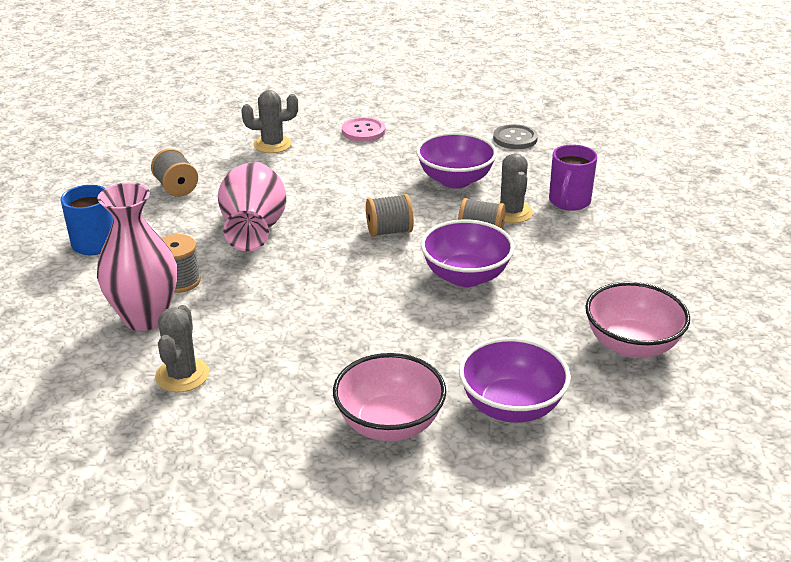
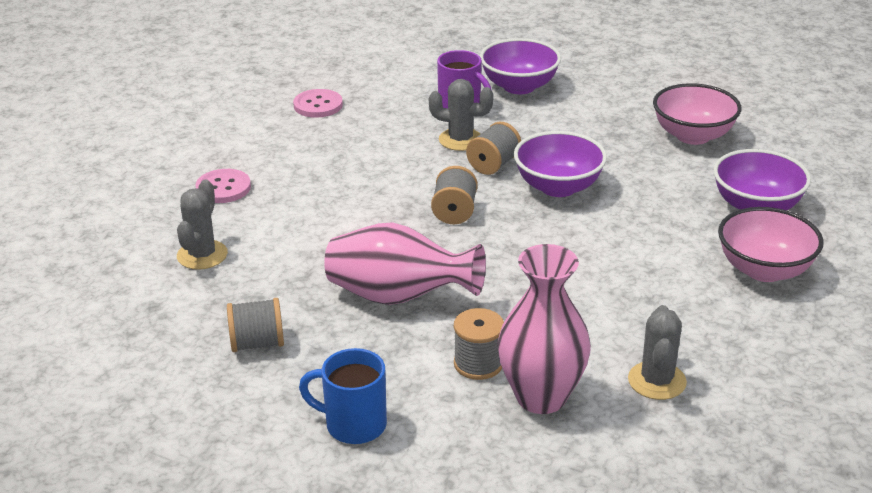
camera: 70 degrees left, 0 degrees up
(182, 375) = (657, 381): grey cactus -> grey cactus turned 75 degrees clockwise
(455, 180) = (378, 155): purple bowl -> purple bowl (519, 86)
(515, 138) = (318, 105): grey button -> pink button

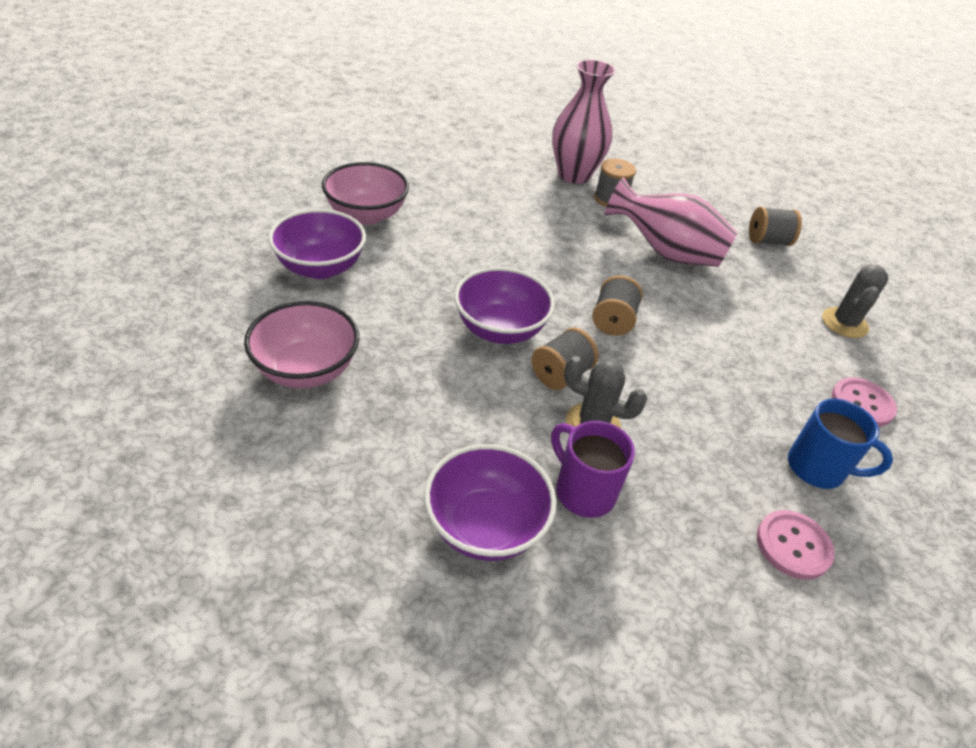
camera: 175 degrees left, 10 degrees up
(353, 425) = (692, 184): blue mug -> blue mug (818, 468)
(657, 381) = (497, 168): grey cactus -> none

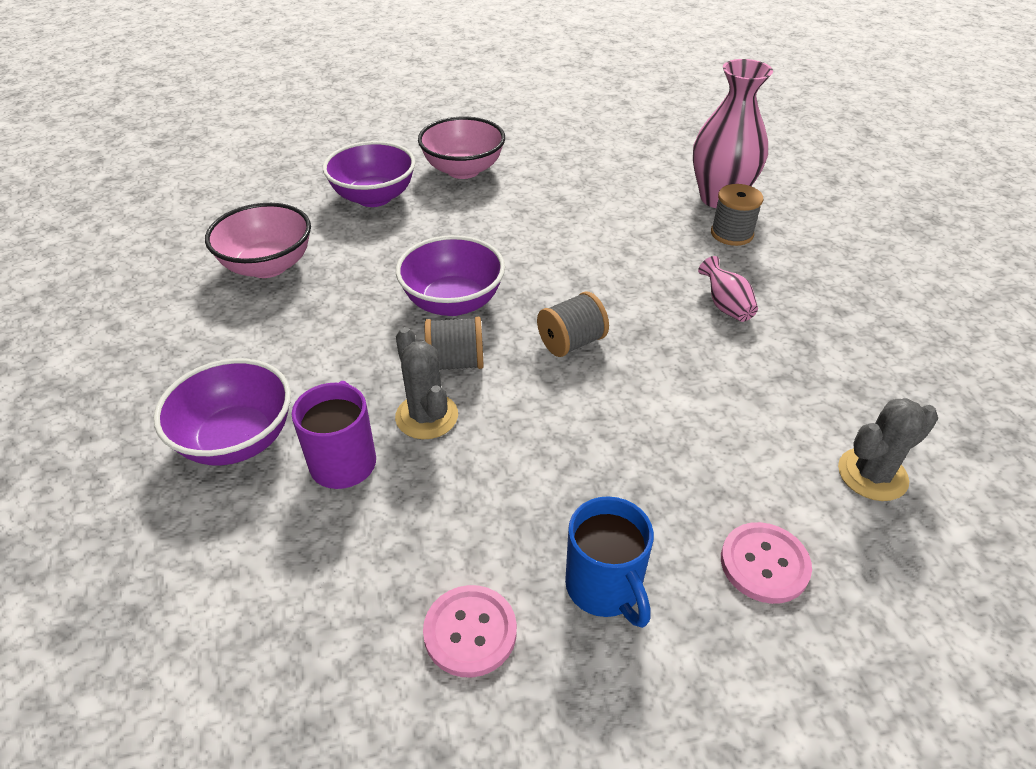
camera: 45 degrees right, 0 degrees up
(665, 252) = (725, 306): pink vase -> pink vase, size x0.47
(768, 241) = (888, 346): grey spool -> none

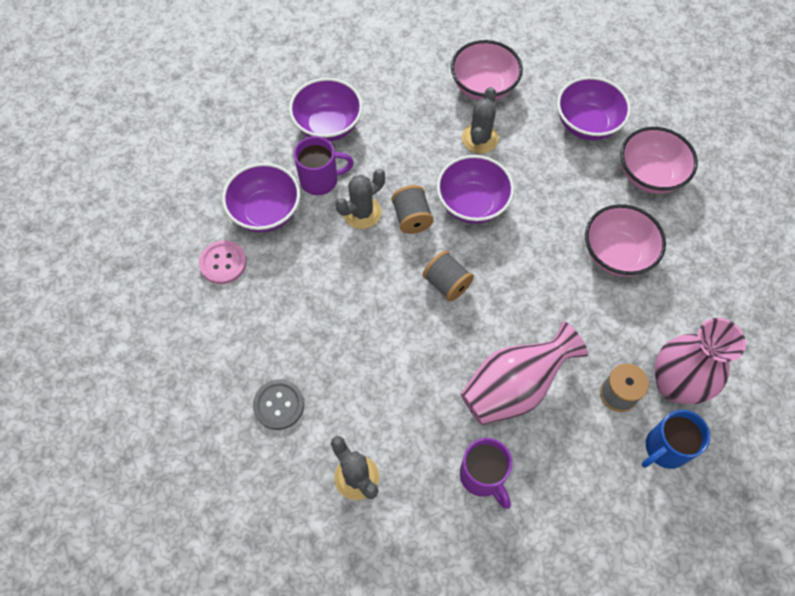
camera: 80 degrees right, 20 degrees up
(351, 281) = (480, 138): none -> grey cactus
(379, 549) = (266, 212): none -> purple bowl
(558, 206) = (616, 254): none -> pink bowl
(605, 588) = (254, 322): blue mug -> blue mug (665, 448)
(725, 306) = (514, 387): pink vase -> pink vase, size x2.14
(764, 564) = (279, 405): pink button -> grey button
(847, 349) = (483, 476): none -> purple mug

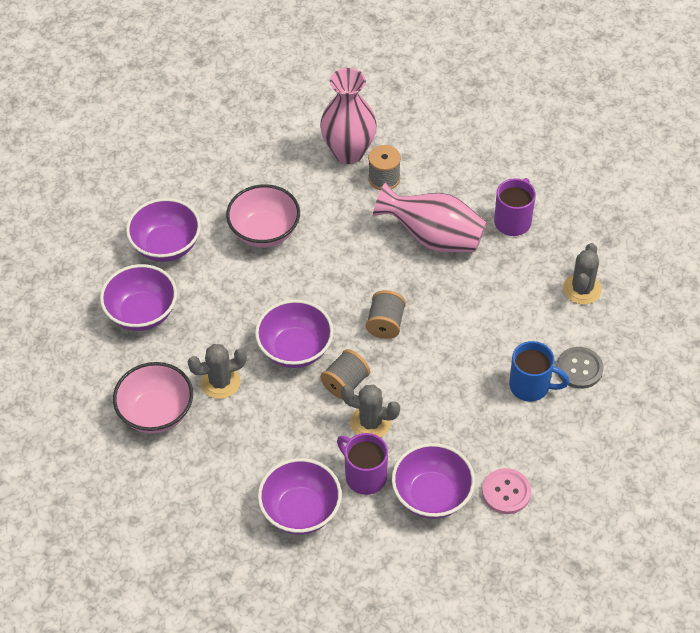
camera: 125 degrees left, 10 degrees down
(649, 175) = (166, 246): pink bowl -> purple bowl
(665, 448) = (402, 137): blue mug -> blue mug (531, 386)

